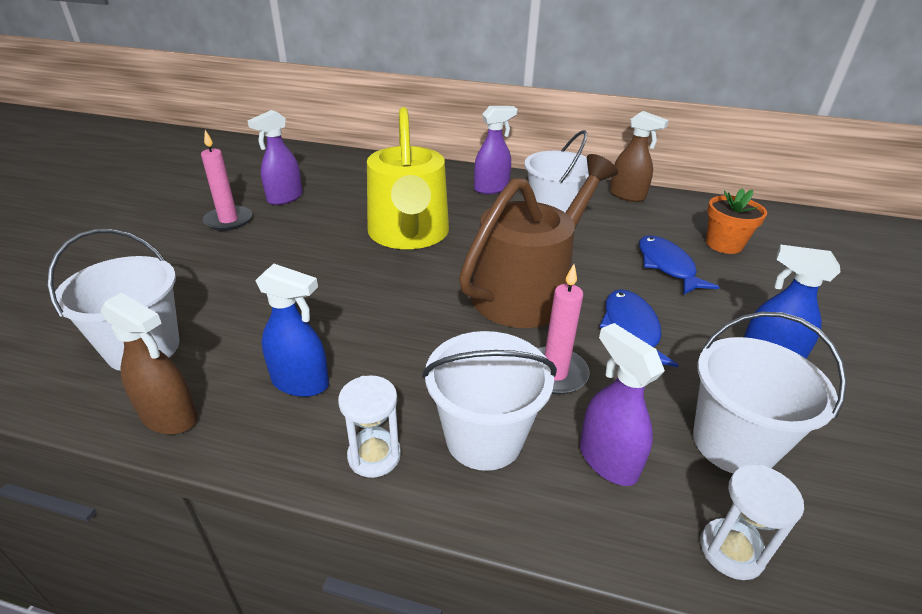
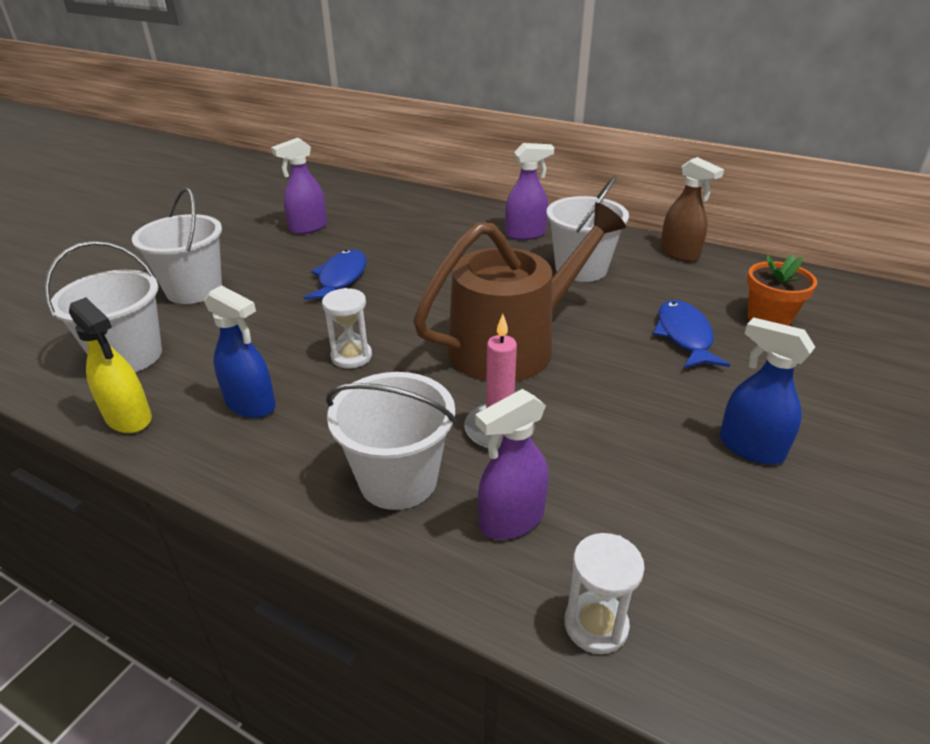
camera: 15 degrees right, 0 degrees up
(170, 417) = (129, 418): brown spray bottle -> yellow spray bottle
(228, 220) = (247, 246): pink candle -> none
(374, 456) = (289, 479): white hourglass -> white hourglass (351, 356)
(409, 234) = (415, 275): yellow watering can -> none
(607, 460) = (511, 520): purple spray bottle -> purple spray bottle turned 105 degrees counterclockwise
(631, 329) = (606, 397): blue fish -> blue fish (341, 278)
(733, 443) = (657, 527): white bucket -> white bucket (194, 290)

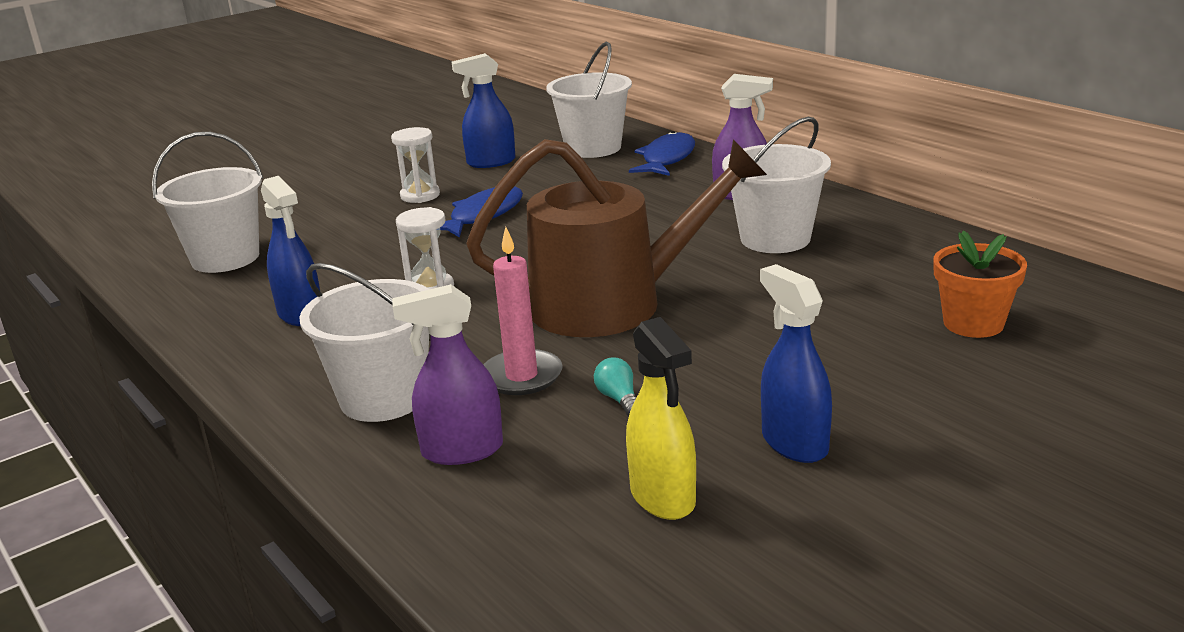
camera: 25 degrees right, 10 degrees down
(129, 418) = (188, 308): yellow spray bottle -> yellow spray bottle (663, 497)
(194, 290) = (327, 208): white bucket -> white bucket (593, 148)
(308, 228) = (491, 162): purple spray bottle -> blue spray bottle
(593, 436) = (619, 399): none -> turquoise light bulb
(596, 625) = (463, 545): white hourglass -> white hourglass (420, 196)
(679, 254) = (928, 238): brown spray bottle -> none
(684, 336) = (834, 325): blue fish -> blue fish (666, 159)

